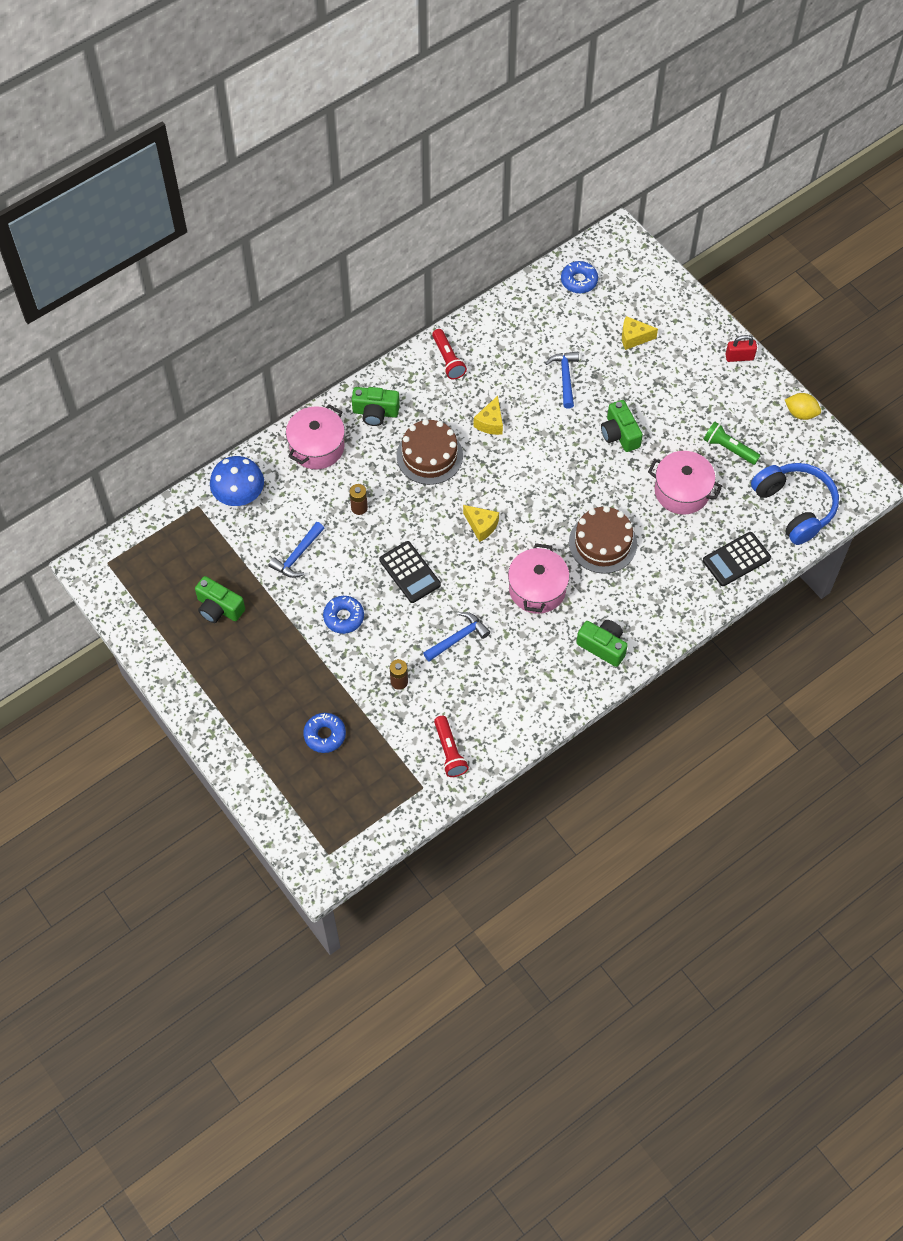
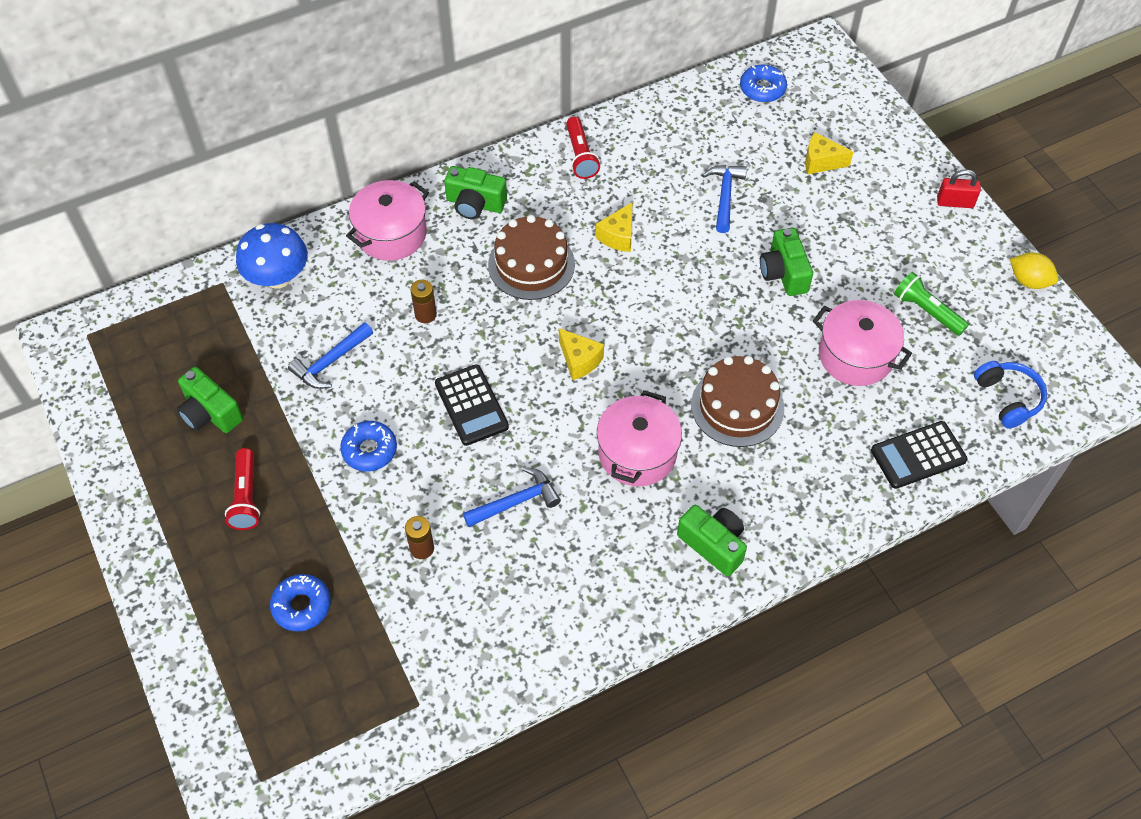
camera: 10 degrees right, 5 degrees down
(449, 751) = (468, 658): red flashlight -> red flashlight (246, 497)
(795, 507) = (1008, 398): blue headphones -> blue headphones, size x0.61

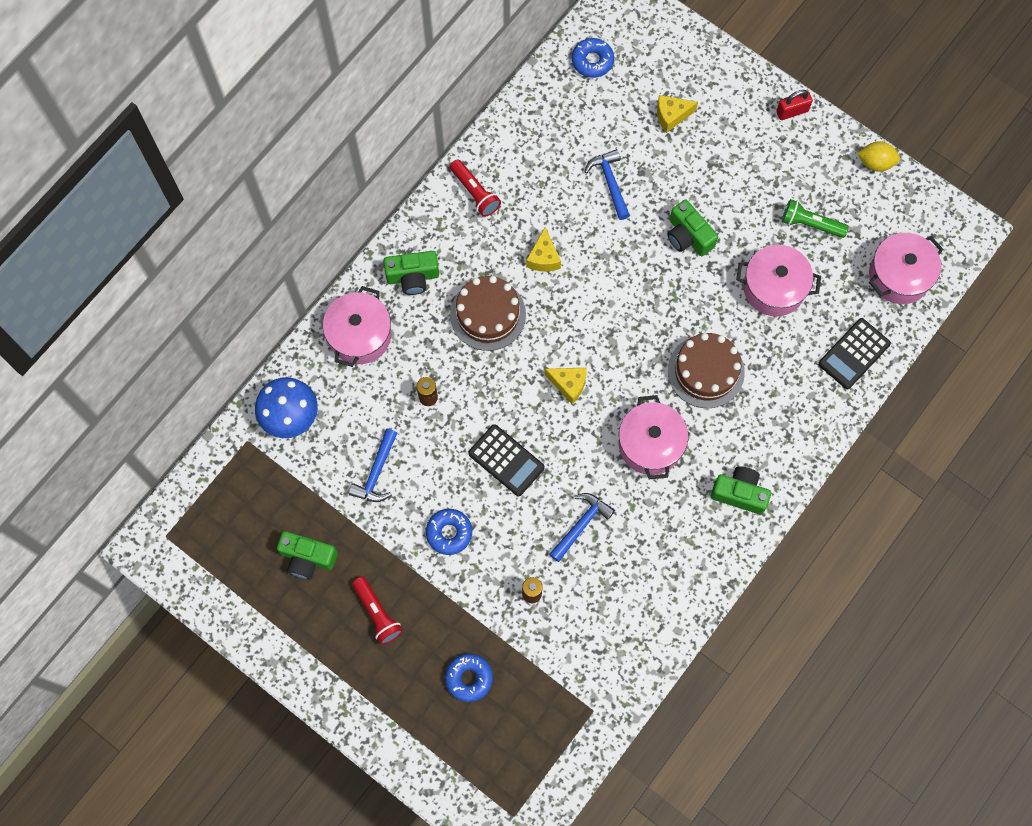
camera: 25 degrees left, 15 degrees up
(1008, 398) = (899, 276): blue headphones -> pink pot

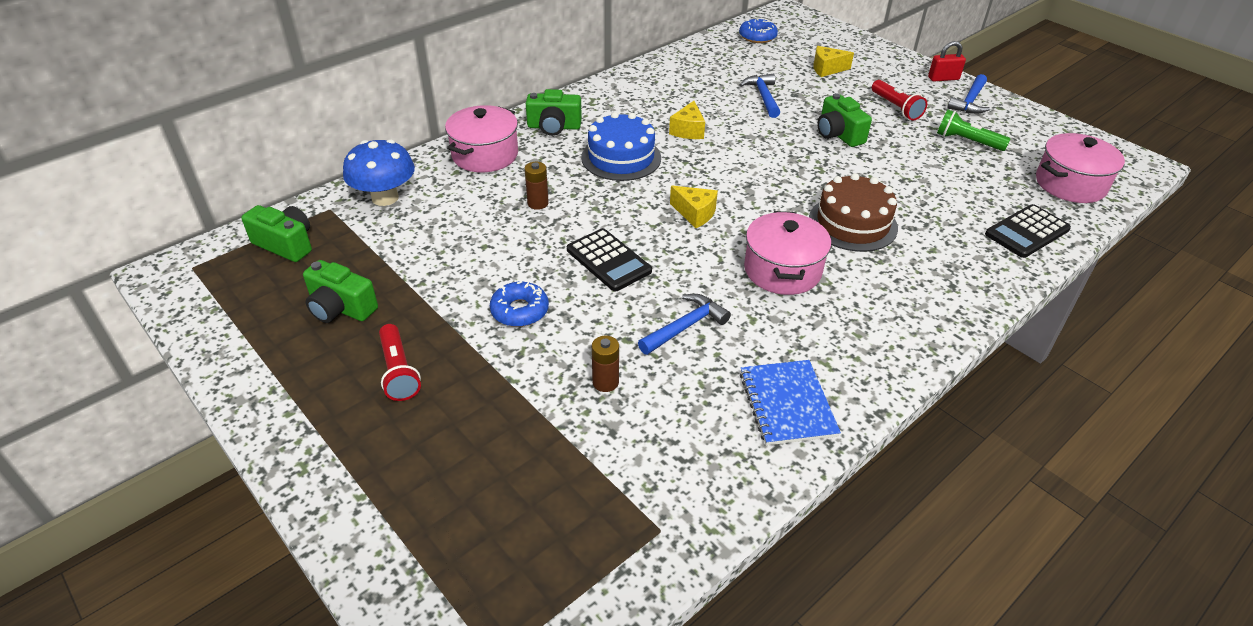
camera: 10 degrees right, 30 degrees down
(376, 472) = (456, 250): blue hammer -> blue hammer (970, 101)
(469, 678) = (491, 460): blue donut -> none
(475, 193) = (632, 88): red flashlight -> red flashlight (896, 108)
(488, 314) = (621, 157): brown cake -> blue cake
(665, 588) = (787, 404): none -> blue notebook
(739, 493) = (892, 326): green camera -> green camera (286, 244)
(774, 288) = (930, 176): pink pot -> none
(875, 162) = (1031, 114): yellow lemon -> none

